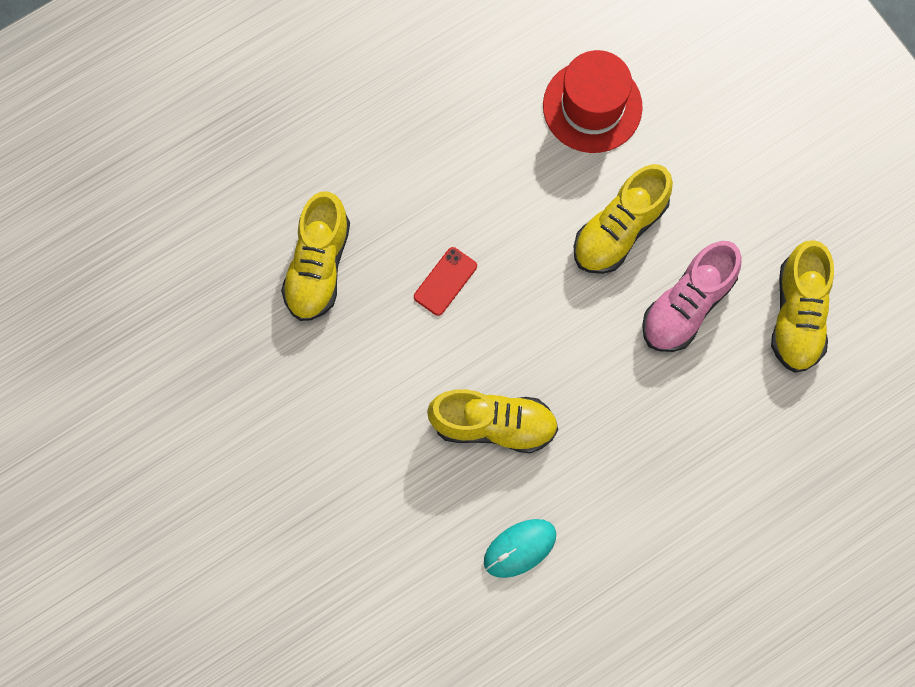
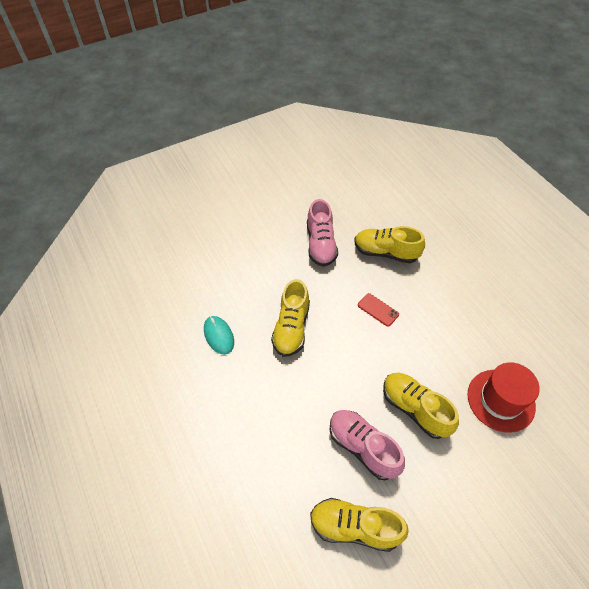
camera: 95 degrees right, 20 degrees down
(305, 385) = (321, 244): none -> pink shoe

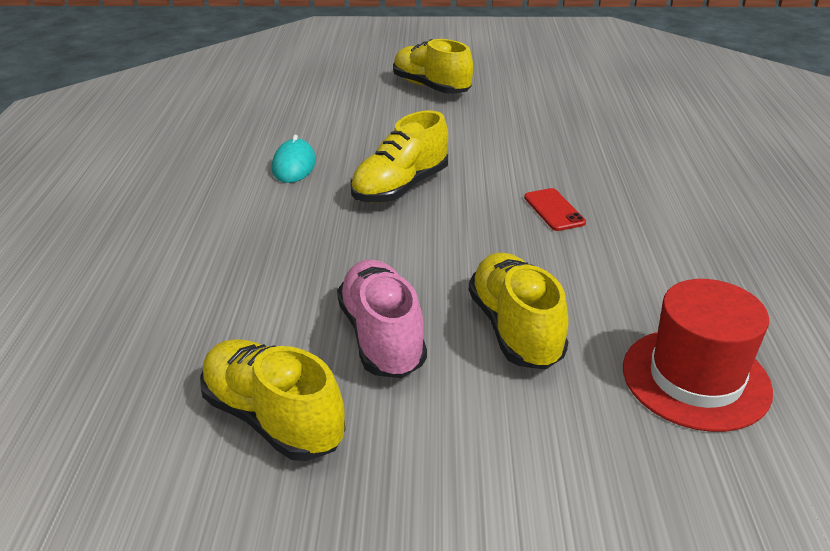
camera: 30 degrees right, 20 degrees down
(321, 244) = (524, 130): pink shoe -> none
(385, 252) = (622, 162): yellow shoe -> yellow shoe (431, 87)

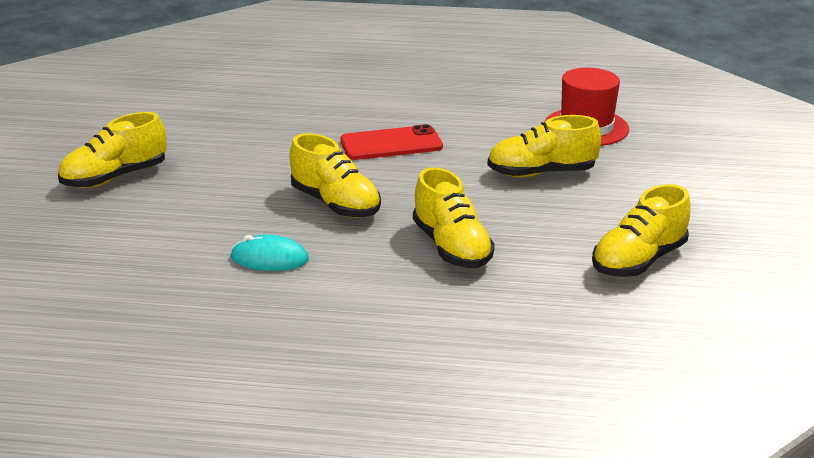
camera: 85 degrees left, 5 degrees down
(312, 262) = (451, 247): none -> yellow shoe
(382, 337) = (551, 220): pink shoe -> none
(554, 210) = (391, 144): red phone -> red phone, size x1.68

